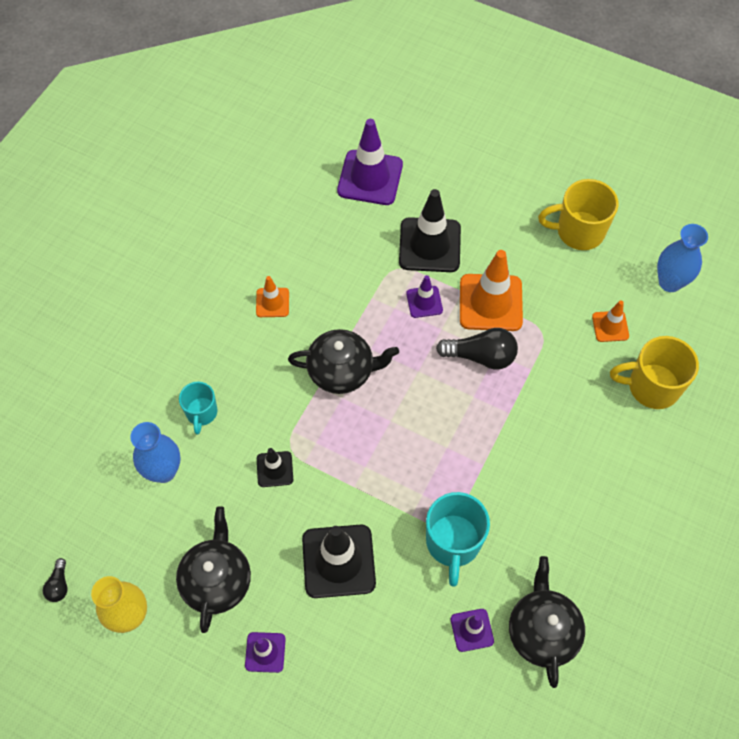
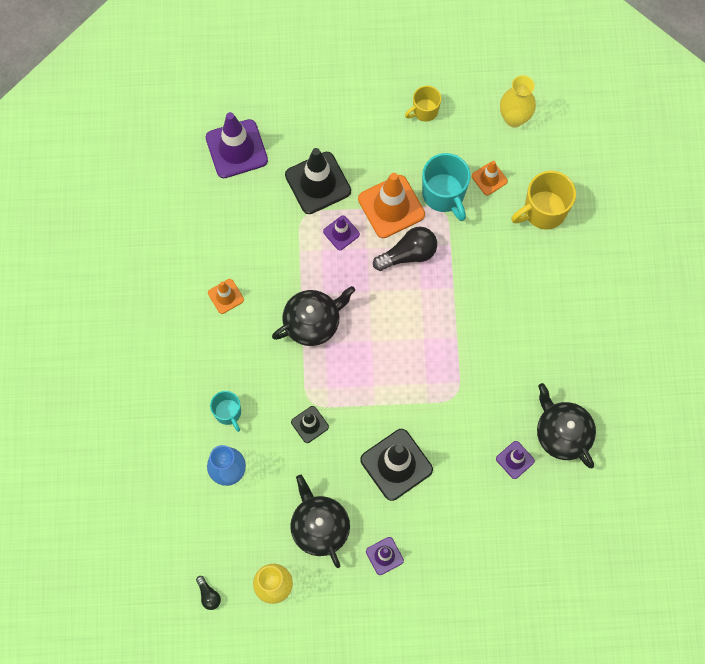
camera: 30 degrees left, 10 degrees up
(453, 543) = (468, 406): turquoise mug -> turquoise mug (444, 194)
(578, 231) = (424, 111): yellow mug -> yellow mug, size x0.61
(670, 282) = (514, 118): blue vase -> yellow vase

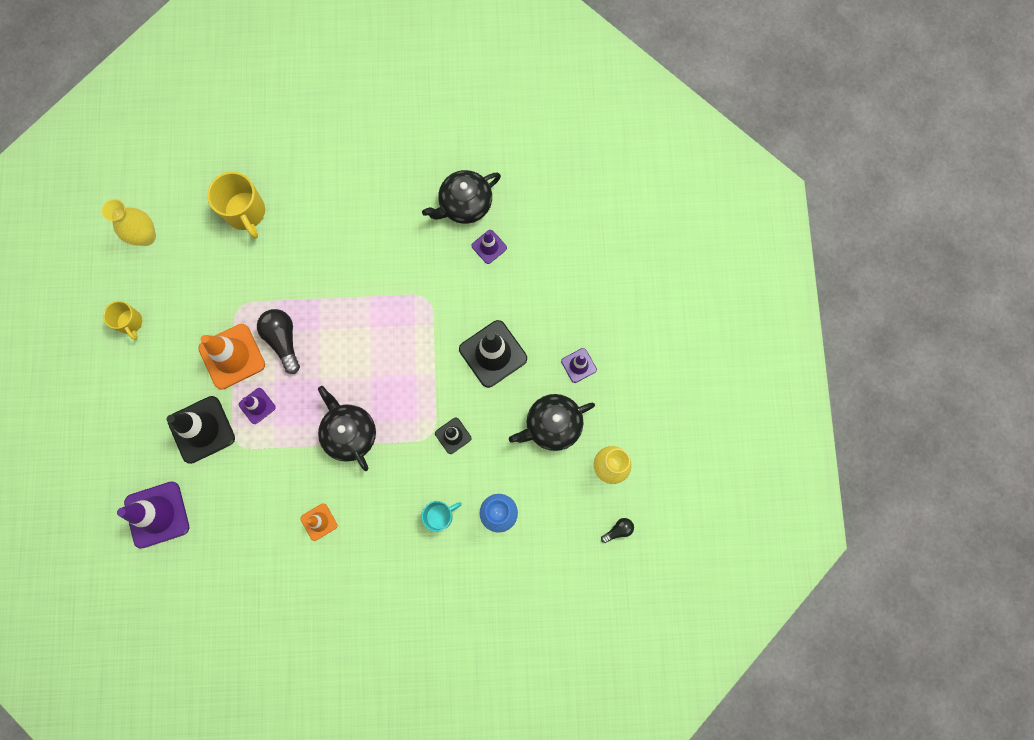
camera: 90 degrees left, 5 degrees up
(444, 194) = (222, 305): turquoise mug -> none
(489, 178) = (208, 262): orange traffic cone -> none

